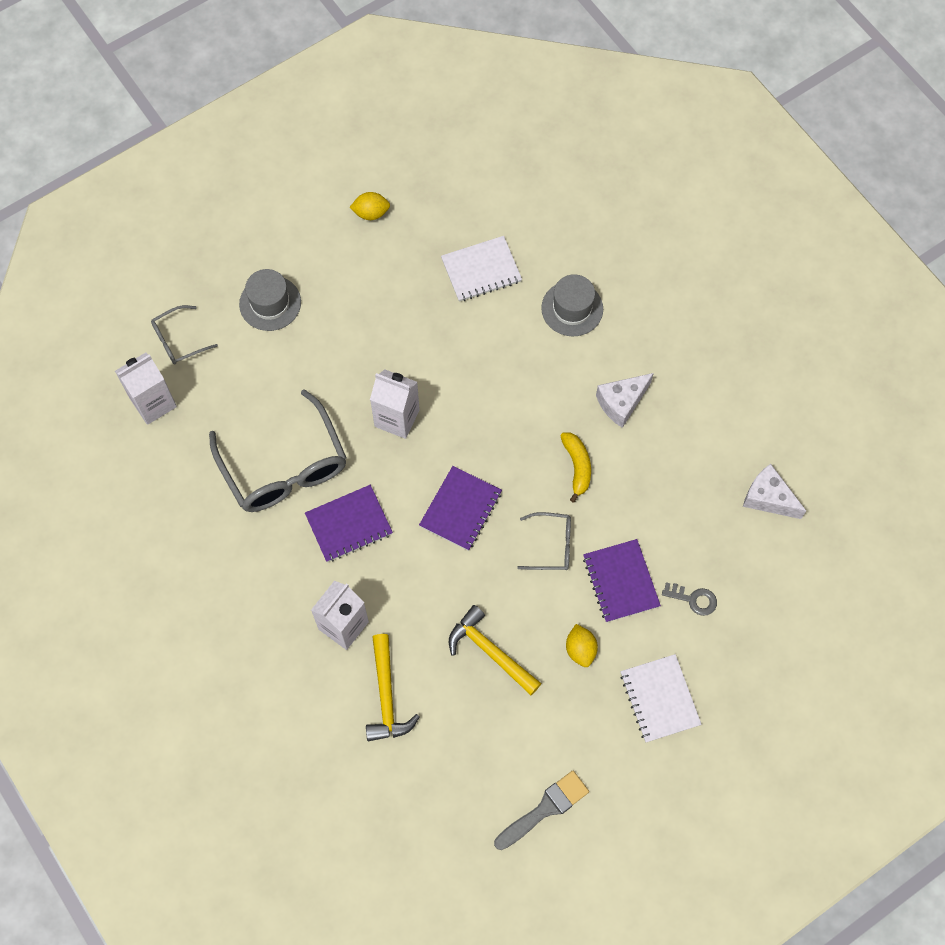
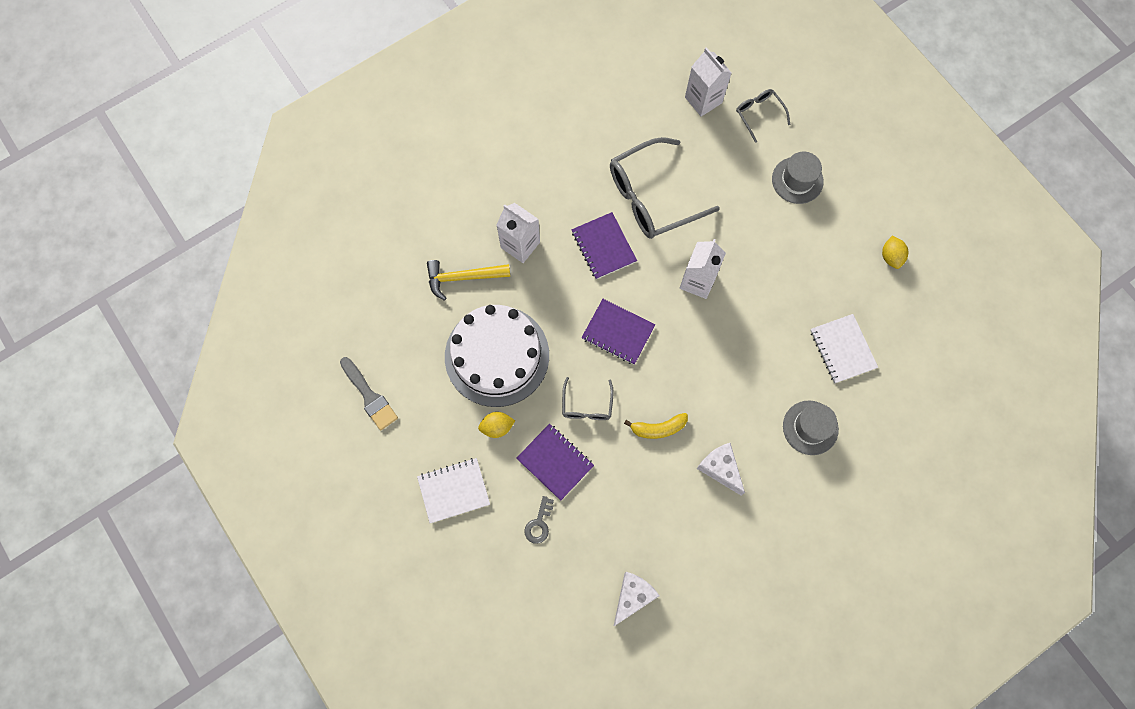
camera: 90 degrees right, 5 degrees up
(490, 651) = (497, 355): yellow hammer -> white cake
(620, 581) = (555, 462): purple notebook -> purple notebook turned 60 degrees clockwise

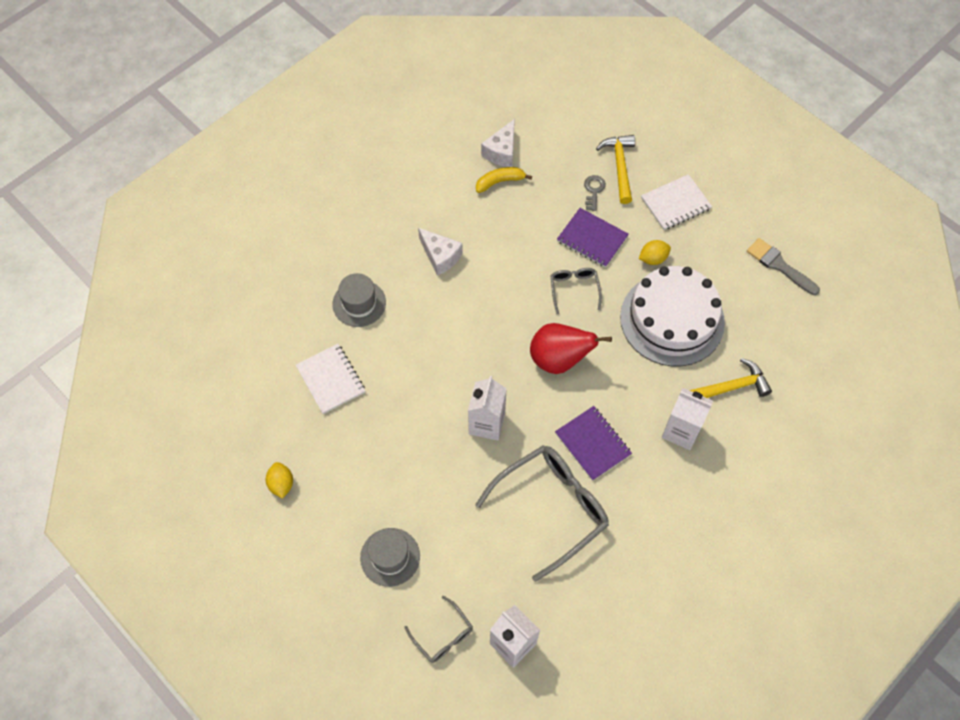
camera: 170 degrees right, 10 degrees down
(502, 551) = (619, 166): none -> yellow hammer
(618, 332) = (559, 359): purple notebook -> red pear
(658, 428) = (503, 280): yellow banana -> yellow banana (500, 182)

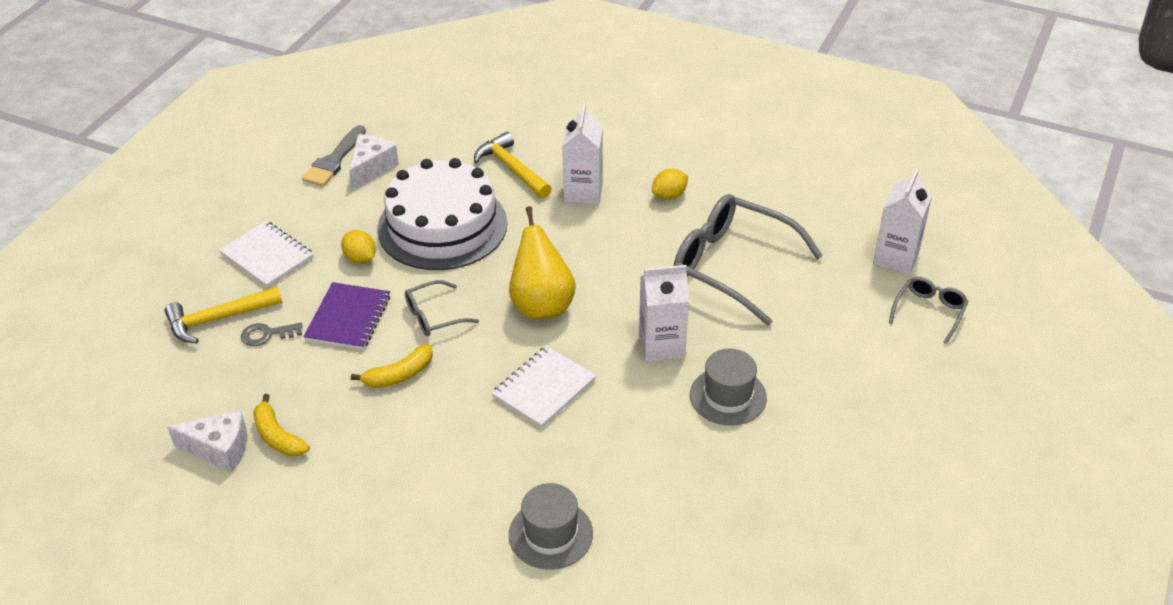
camera: 110 degrees left, 20 degrees down
(281, 484) = (864, 522): yellow lemon -> yellow lemon (669, 196)
(331, 379) = (687, 523): white notebook -> white notebook (544, 388)
(390, 557) = (879, 382): grey hat -> grey hat (728, 396)
(440, 256) = (433, 465): white cheese -> white cheese (371, 168)
(525, 256) = (399, 375): none -> yellow banana
(559, 359) = (541, 305): red pear -> yellow pear
(593, 444) = (636, 252): purple notebook -> none

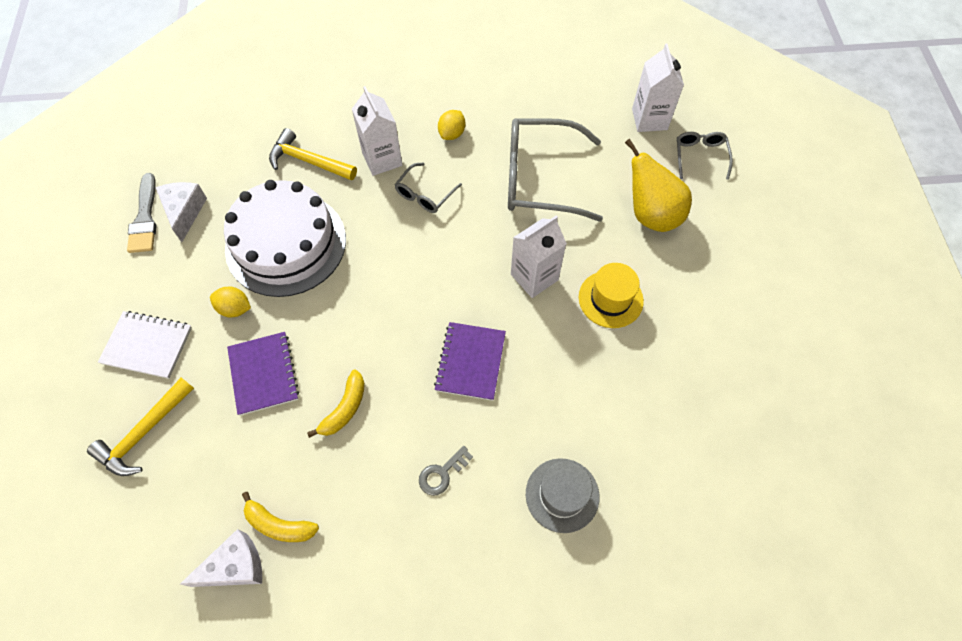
camera: 30 degrees left, 20 degrees up
(267, 335) = (201, 427): grey key -> grey key (442, 473)
(434, 316) = (336, 336): grey glasses -> grey glasses (425, 194)
(541, 305) = (418, 283): yellow pear -> yellow pear (651, 214)
(544, 388) = (470, 362): white notebook -> purple notebook
(728, 396) = (610, 299): grey hat -> yellow hat

